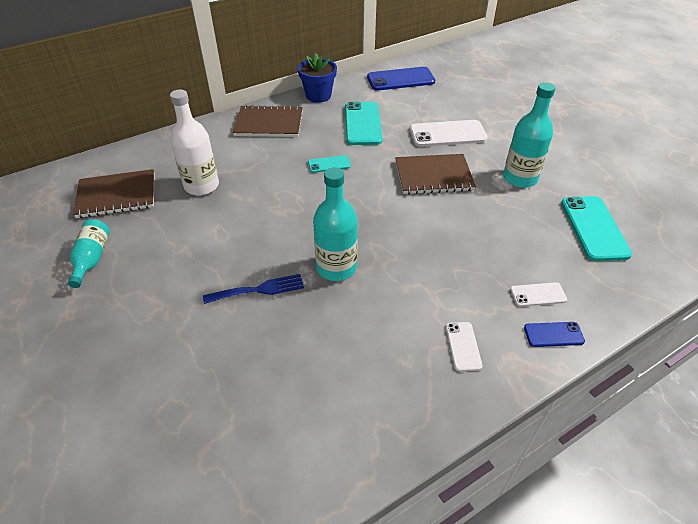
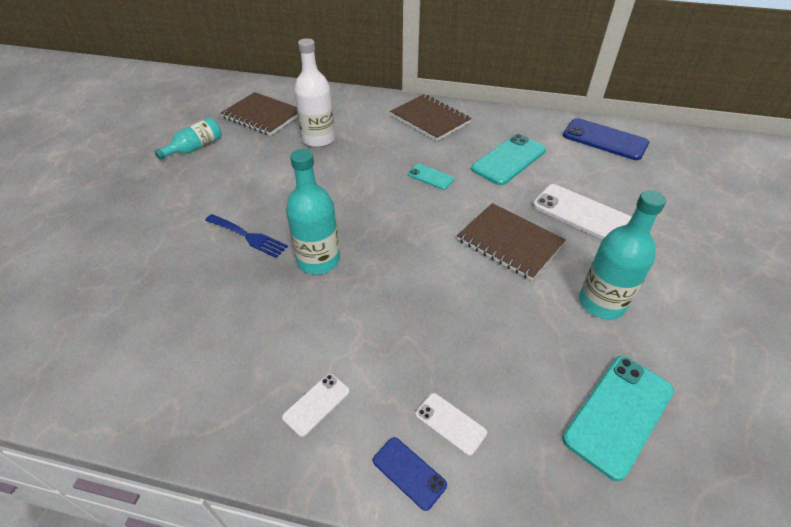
camera: 45 degrees right, 0 degrees up
(318, 96) = (502, 117): blue flower pot -> none

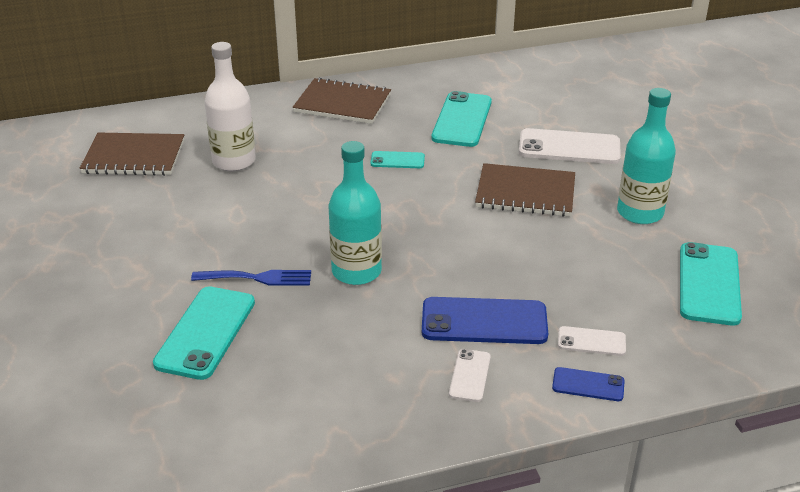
camera: 30 degrees left, 10 degrees down
(174, 267) = (205, 332): none -> turquoise phone
(195, 148) = (86, 216): turquoise bottle -> none
(604, 139) = (538, 73): blue phone -> blue phone (484, 321)

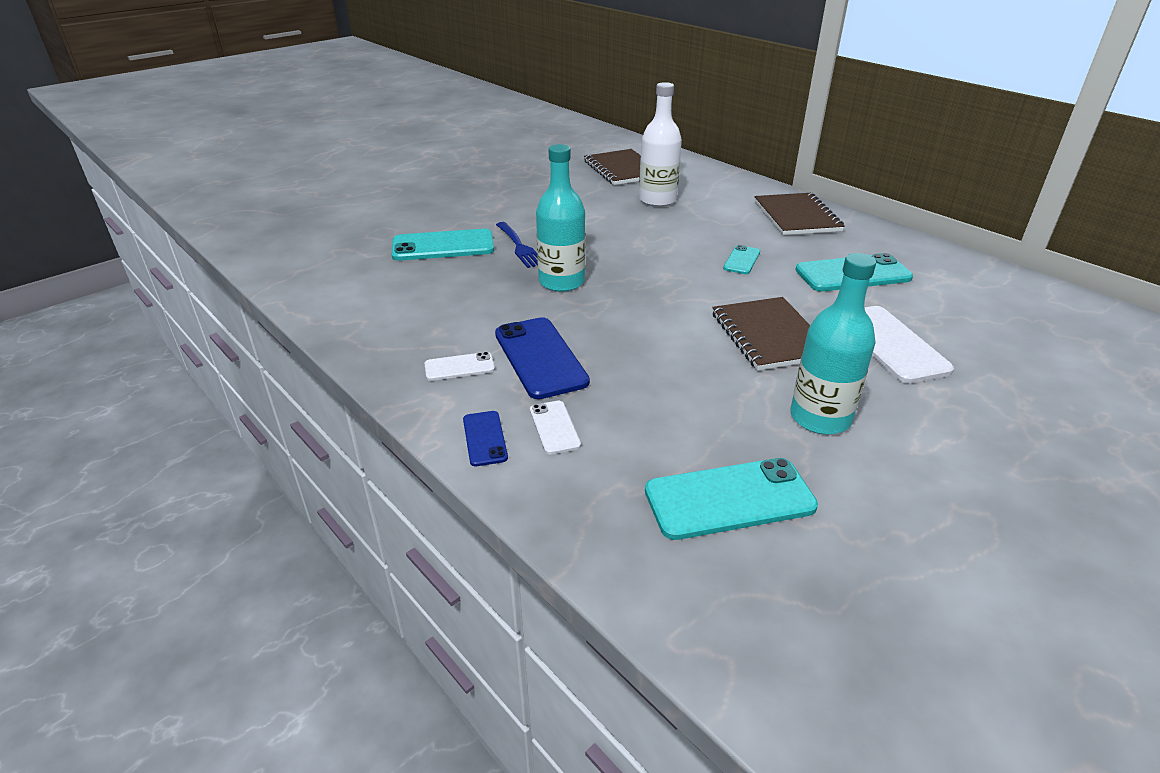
camera: 65 degrees right, 0 degrees up
(397, 160) = (742, 260): turquoise phone -> turquoise phone turned 45 degrees clockwise

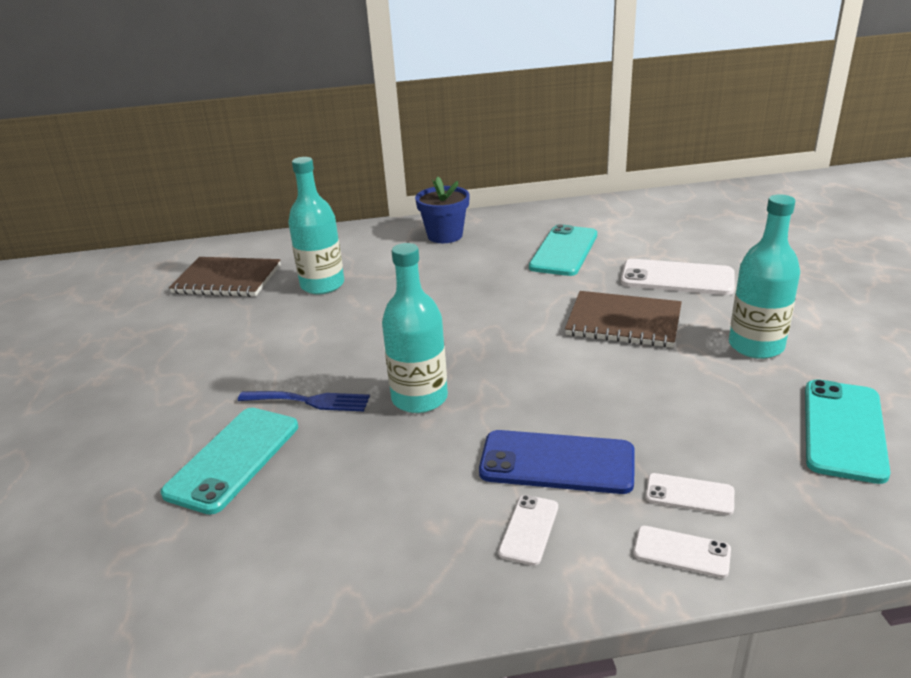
camera: 55 degrees left, 5 degrees down
(484, 438) = (681, 552): blue phone -> white phone
(657, 200) = (322, 285): white bottle -> turquoise bottle
(742, 260) = (489, 287): turquoise phone -> none
(796, 216) = (445, 235): brown notebook -> blue flower pot

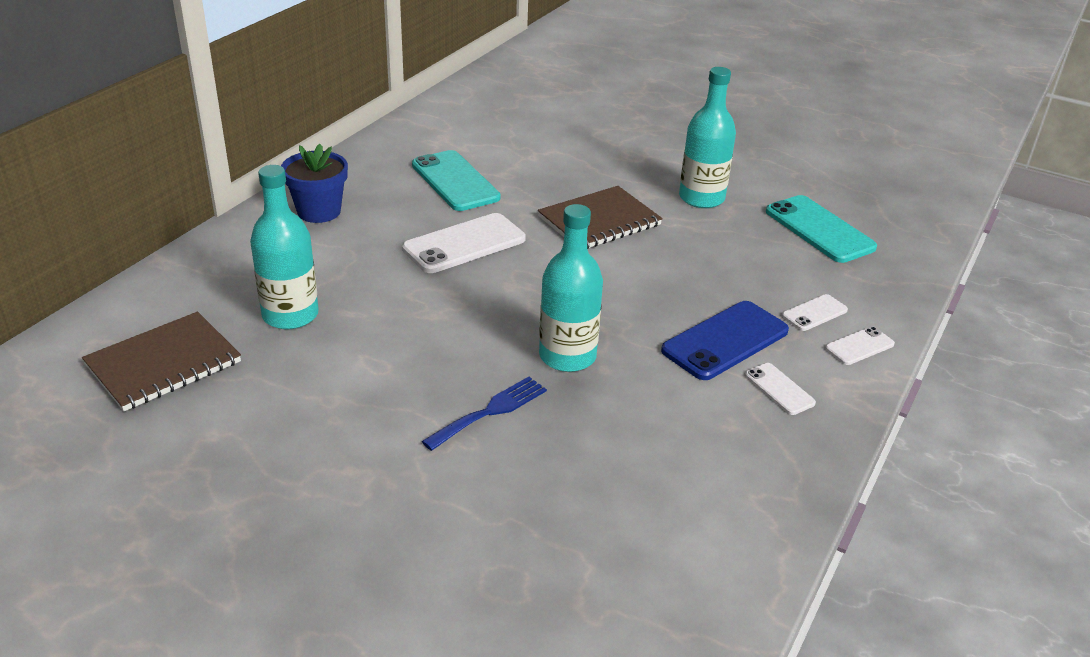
camera: 55 degrees left, 5 degrees up
(233, 459) = (521, 490): turquoise phone -> none
(677, 278) = (576, 169): white phone -> white phone (464, 244)

